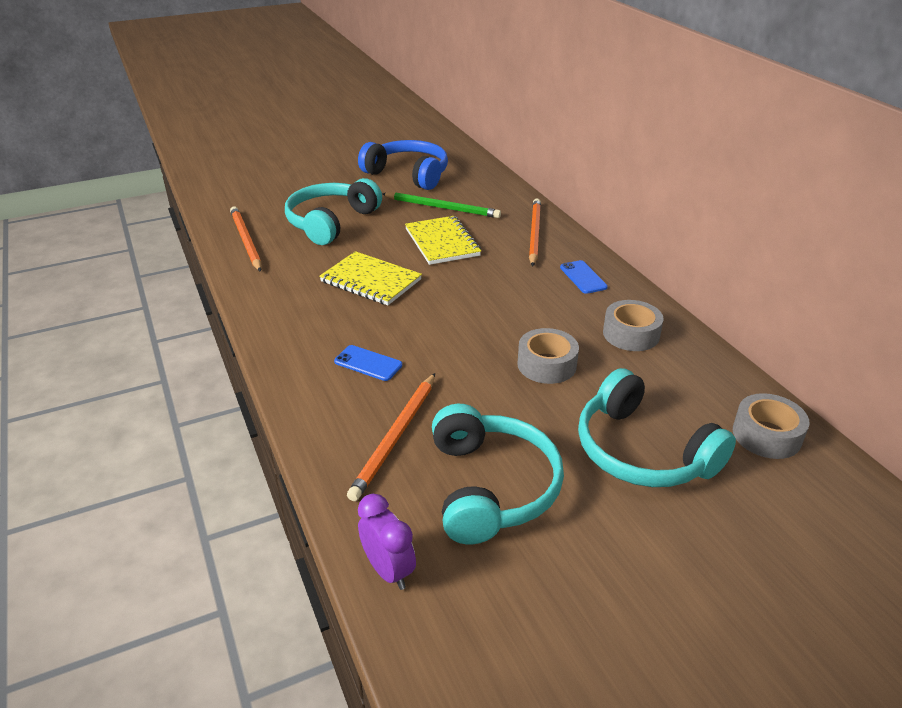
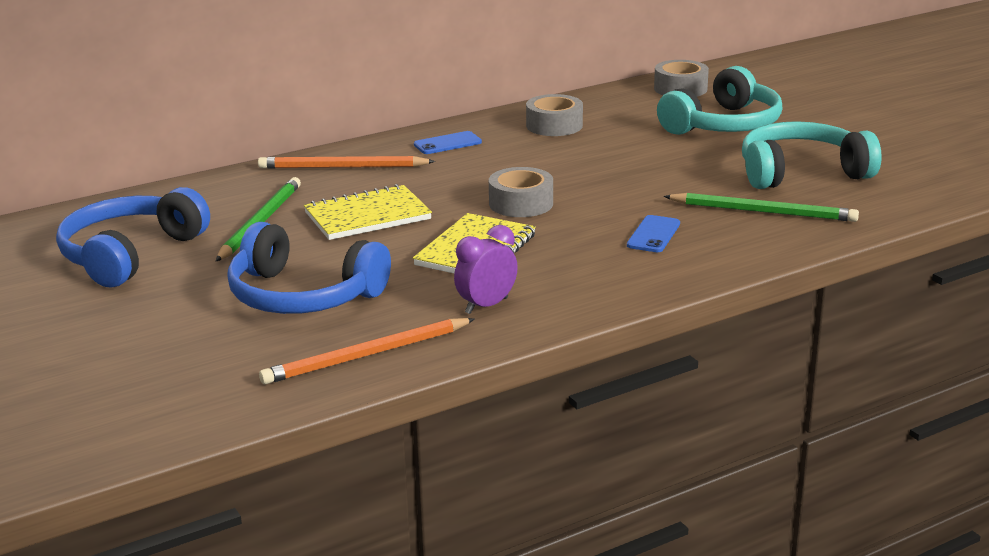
camera: 95 degrees left, 10 degrees down
(331, 222) = (303, 296): turquoise headphones -> blue headphones
(388, 570) = (917, 201): purple clock -> purple clock (486, 306)
(395, 437) = (763, 212): orange pencil -> green pencil
(546, 365) = (619, 157): grey tape -> grey tape (521, 203)

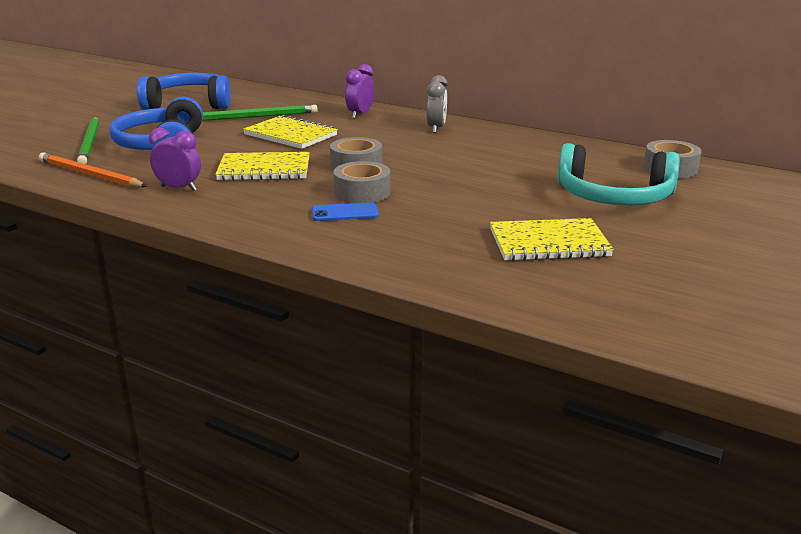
camera: 60 degrees right, 0 degrees up
(342, 167) = (360, 115): orange pencil -> purple clock
(447, 143) = (436, 128): blue phone -> grey clock
(554, 125) = (516, 147): grey tape -> grey tape (362, 192)
(763, 212) = (437, 242): green pencil -> green pencil (90, 143)
(801, 172) = (549, 243): turquoise headphones -> yellow notebook

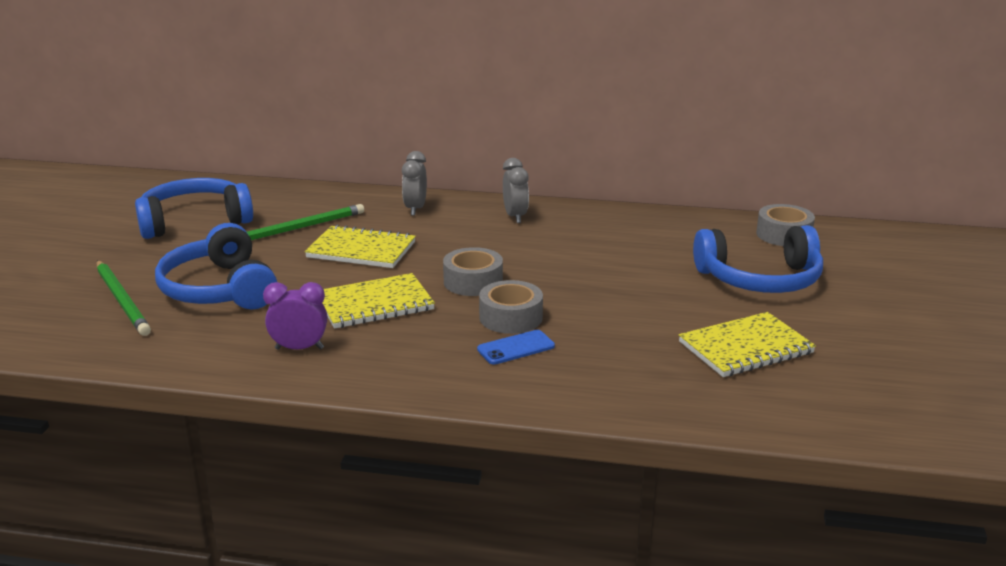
camera: 20 degrees left, 0 degrees up
(90, 175) = (169, 348): orange pencil -> none
(360, 115) = (415, 209): purple clock -> grey clock
(614, 197) = (760, 279): turquoise headphones -> blue headphones

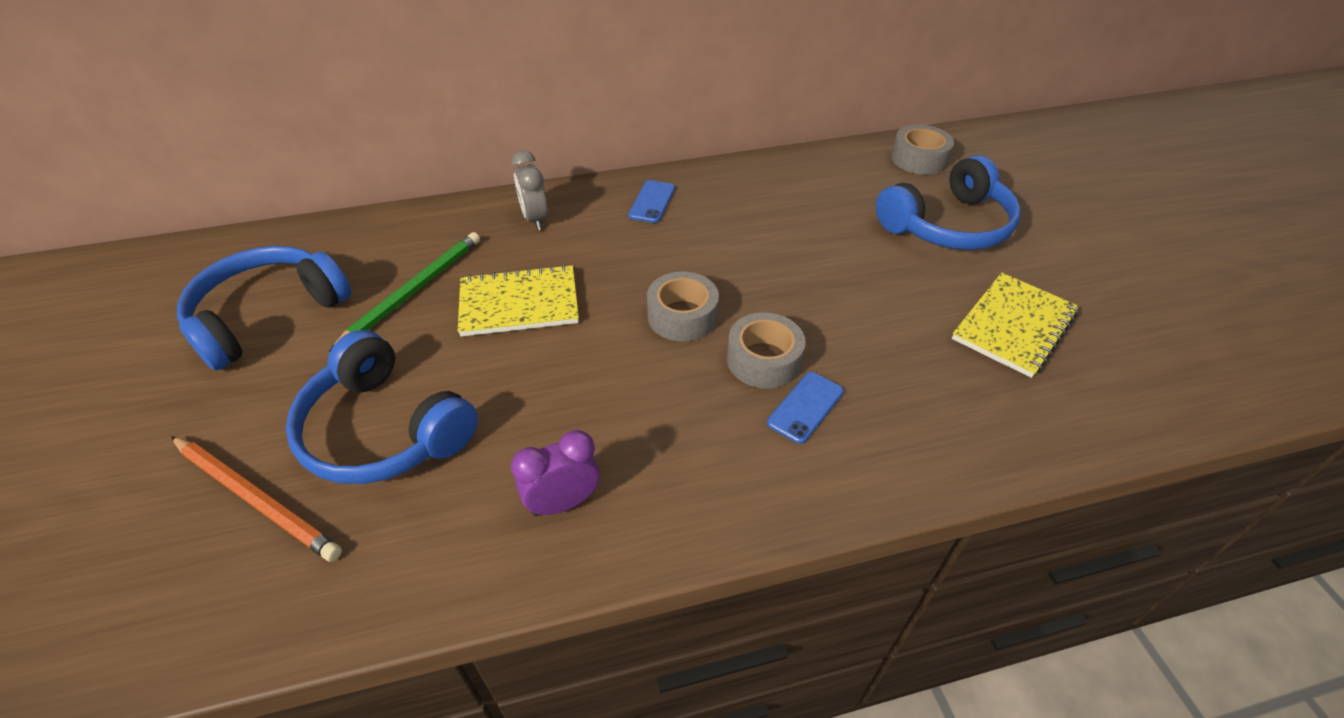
camera: 25 degrees left, 20 degrees up
(122, 300) = (256, 499): green pencil -> orange pencil
(375, 304) = (599, 390): yellow notebook -> none
(515, 216) = (652, 202): grey clock -> blue phone

